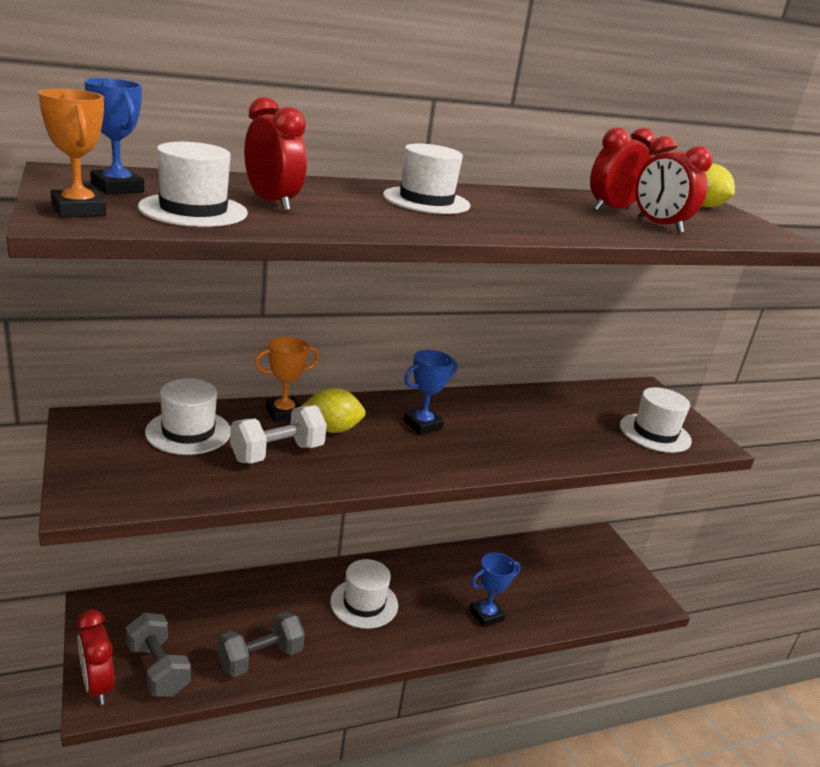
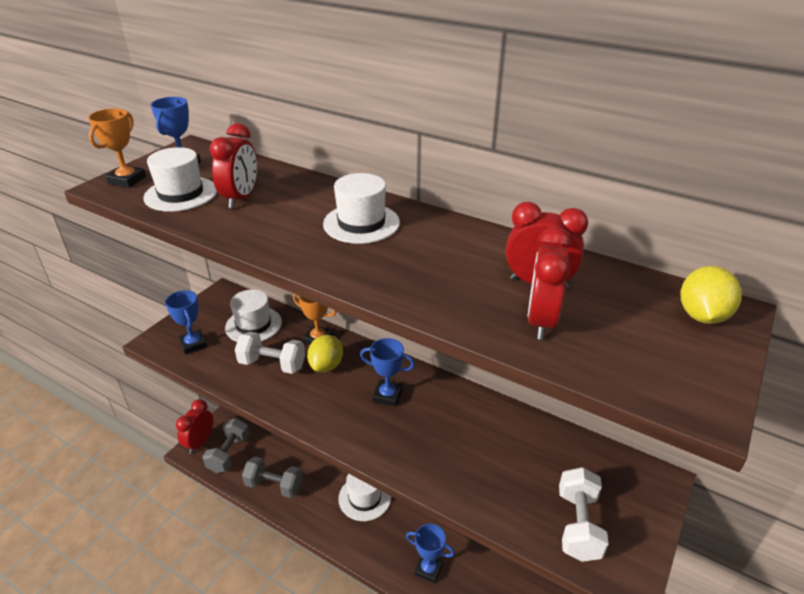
camera: 55 degrees right, 10 degrees up
(146, 480) = (193, 344): none -> blue trophy
(332, 429) = (326, 365): yellow lemon -> yellow lemon turned 60 degrees clockwise
(655, 433) = (578, 525): white hat -> white dumbbell

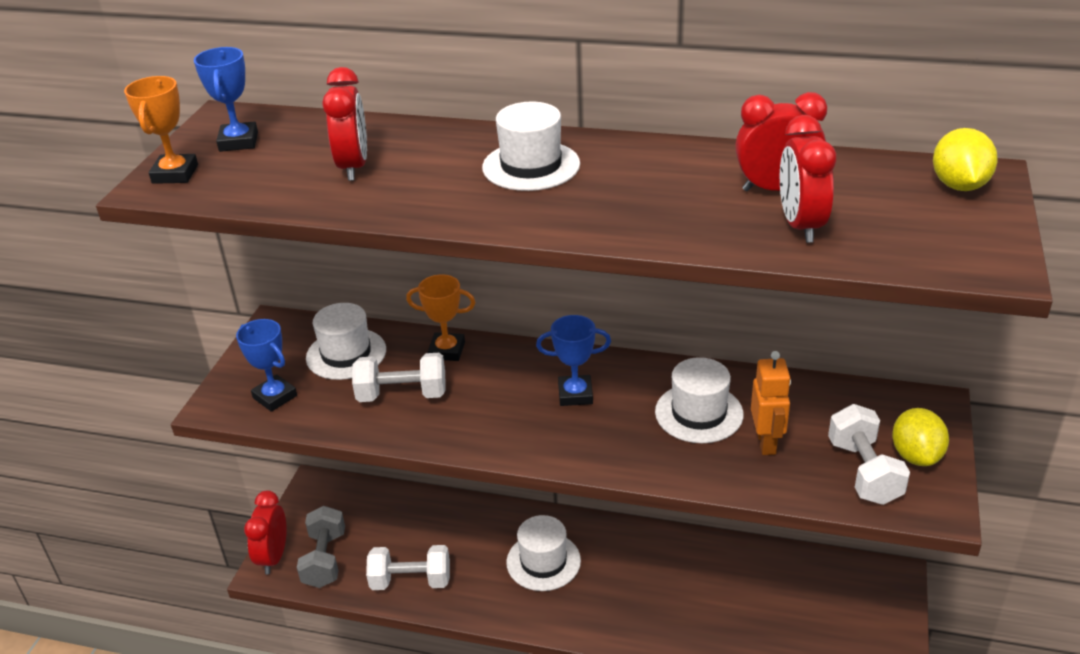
camera: 15 degrees left, 0 degrees up
(181, 194) = (267, 177): white hat -> white hat (699, 413)
(274, 485) = (411, 581): grey dumbbell -> white dumbbell
(326, 365) = (476, 379): yellow lemon -> yellow lemon (916, 455)
(428, 569) = (663, 619): blue trophy -> none
(510, 475) = (766, 442): none -> orange robot

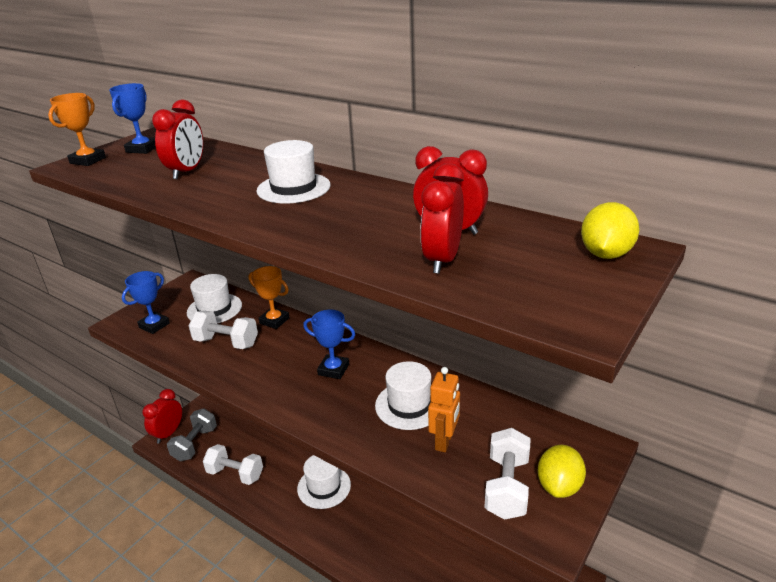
camera: 20 degrees right, 5 degrees down
(275, 397) = (154, 325): blue trophy -> blue trophy turned 60 degrees clockwise

